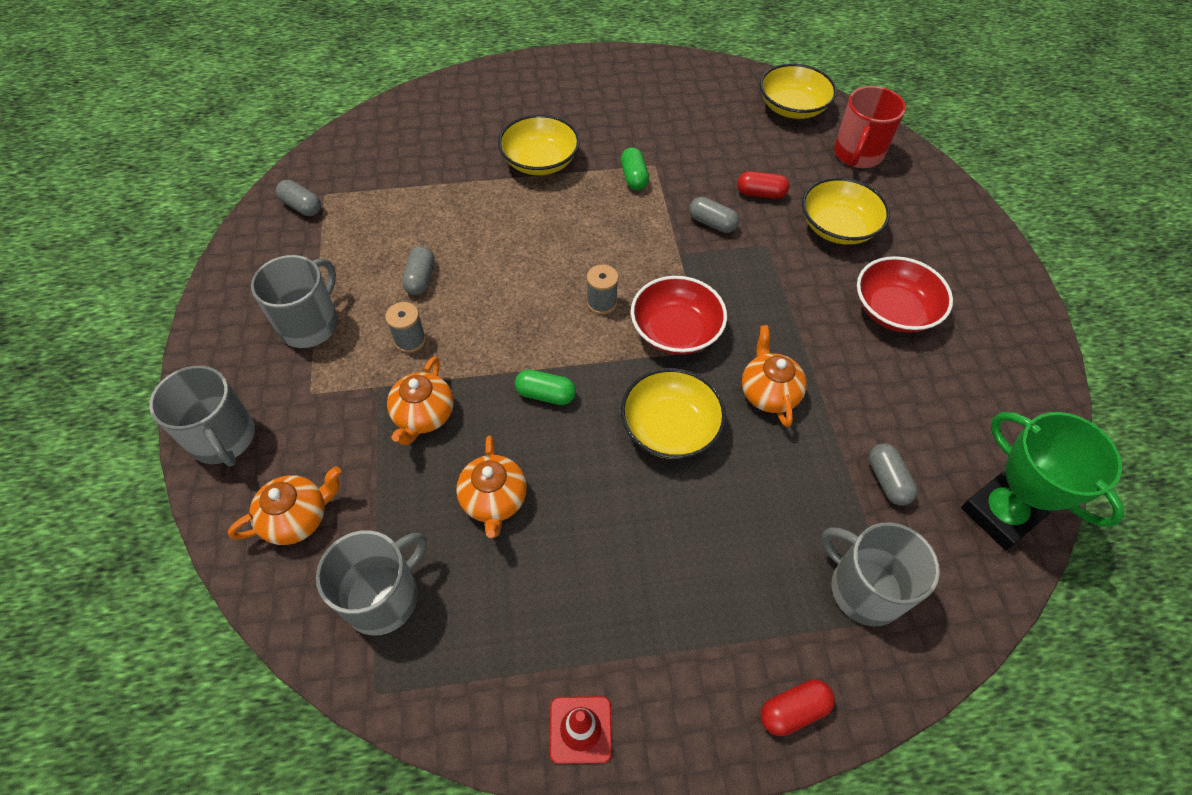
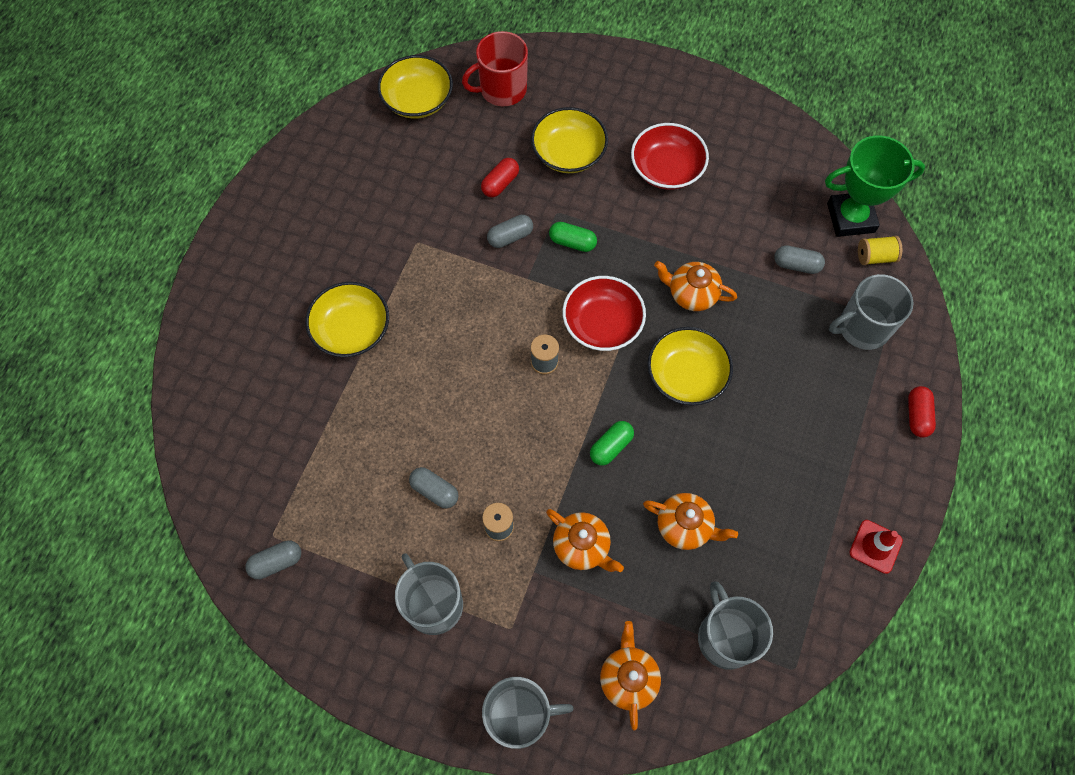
camera: 60 degrees left, 10 degrees up
(634, 177) = (421, 266): green capsule -> green capsule (572, 242)
(858, 154) = (502, 89): red mug -> red mug turned 105 degrees clockwise
(972, 564) = (875, 257): none -> yellow spool

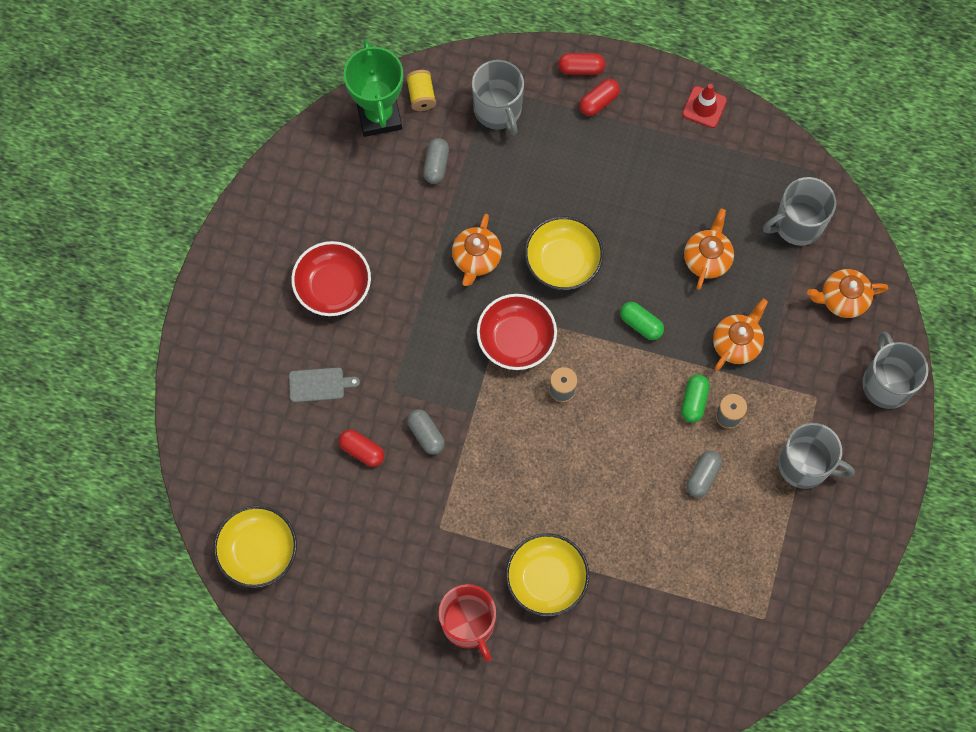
camera: 95 degrees left, 5 degrees up
(276, 562) = (788, 610): grey capsule -> none
(433, 604) = (805, 465): grey mug -> grey mug turned 120 degrees counterclockwise
(502, 89) = (239, 461): red mug -> red mug (468, 624)
(568, 153) = (319, 384): yellow bowl -> grey cutting board
(572, 242) = (427, 373): green capsule -> green capsule (694, 401)
(876, 430) = (598, 102): none -> red capsule

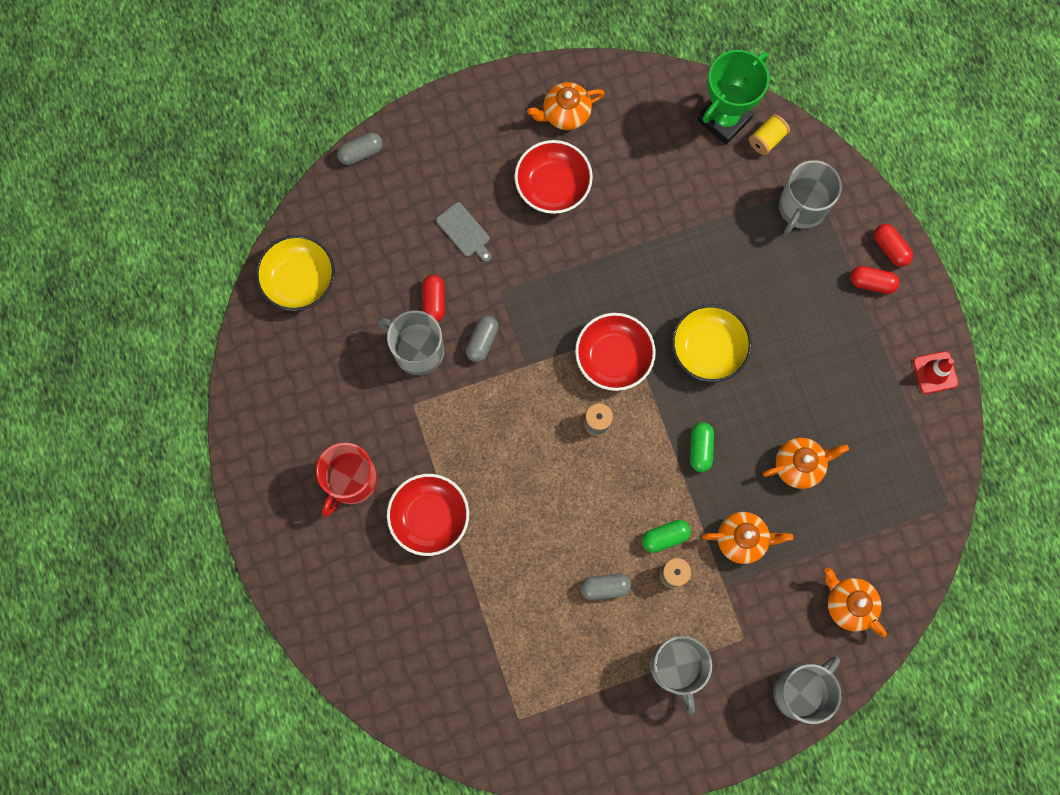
camera: 55 degrees right, 5 degrees up
(436, 165) = (715, 192): grey capsule -> grey capsule (361, 153)
(476, 259) = (659, 279): orange teapot -> orange teapot (565, 113)
(546, 579) = (430, 517): yellow bowl -> red bowl
(797, 224) = (888, 521): grey mug -> grey mug (418, 350)

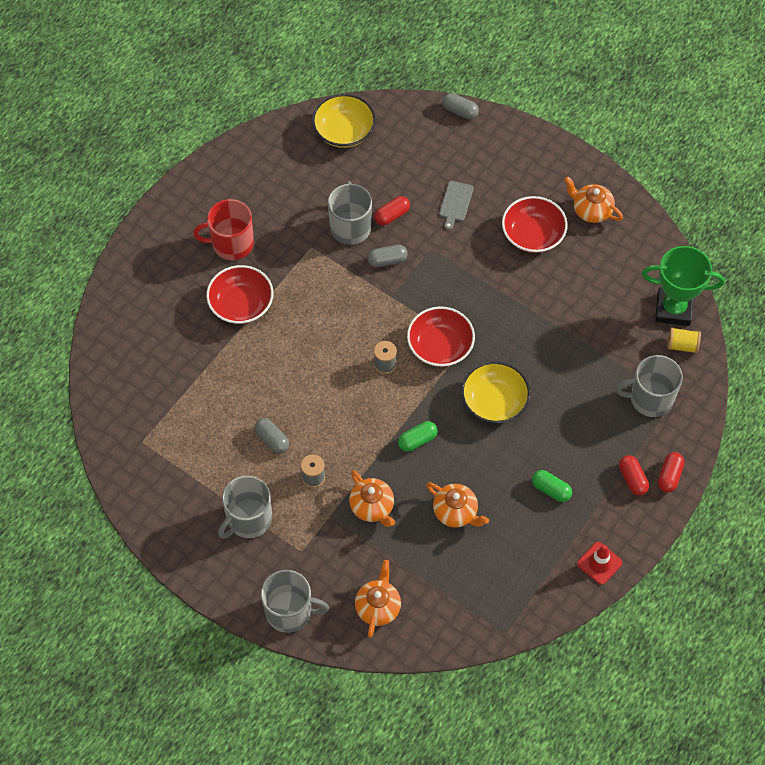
camera: 55 degrees right, 15 degrees down
(665, 537) = (336, 456): green capsule -> green capsule (551, 490)

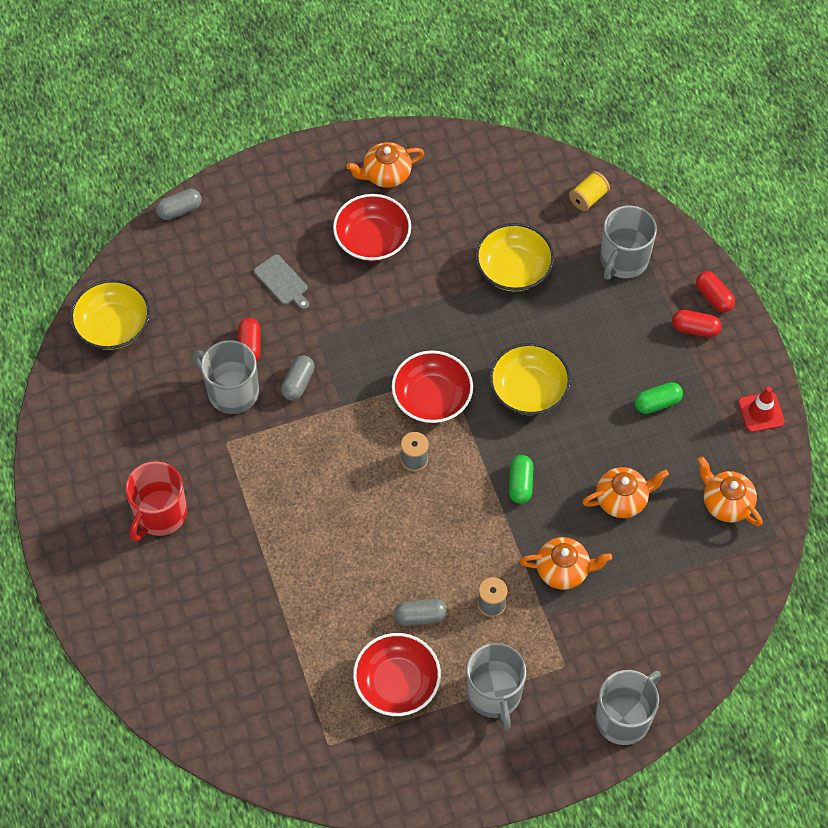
camera: 55 degrees left, 0 degrees up
(241, 304) = (240, 549): red bowl -> red bowl (397, 683)
(378, 607) = (674, 633): orange teapot -> orange teapot (726, 503)
(583, 333) = (513, 269): none -> yellow bowl
(673, 309) = (545, 180): green trophy -> none

